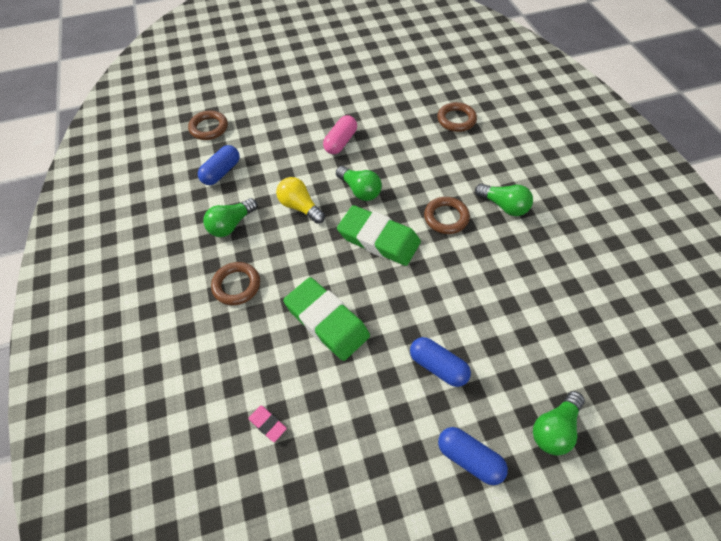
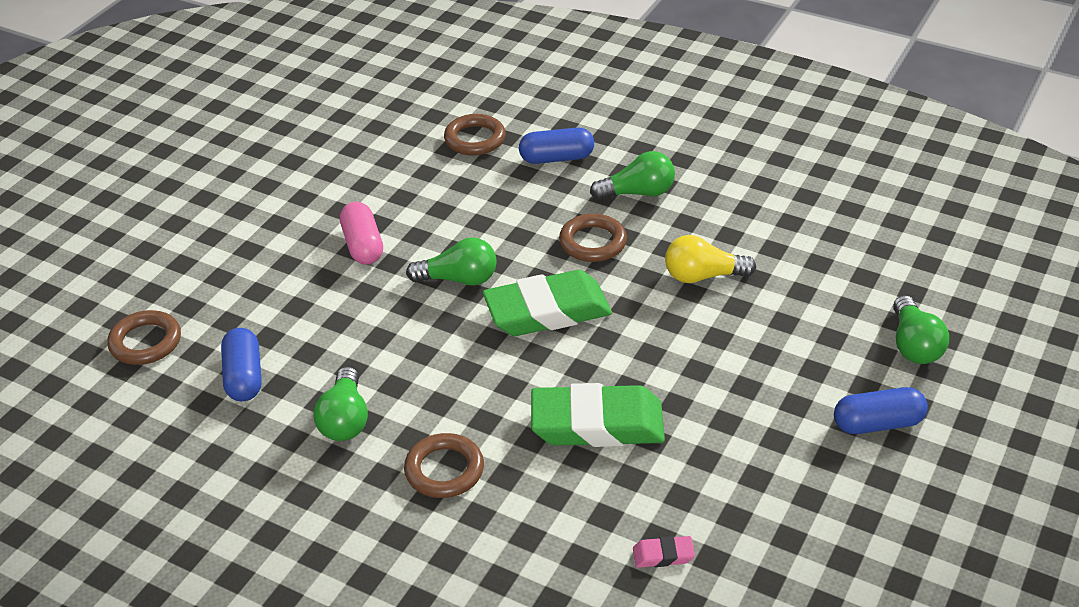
camera: 45 degrees left, 15 degrees down
(300, 207) = (408, 343): yellow light bulb -> yellow light bulb (703, 276)
(438, 366) = (758, 376): blue capsule -> blue capsule (556, 158)

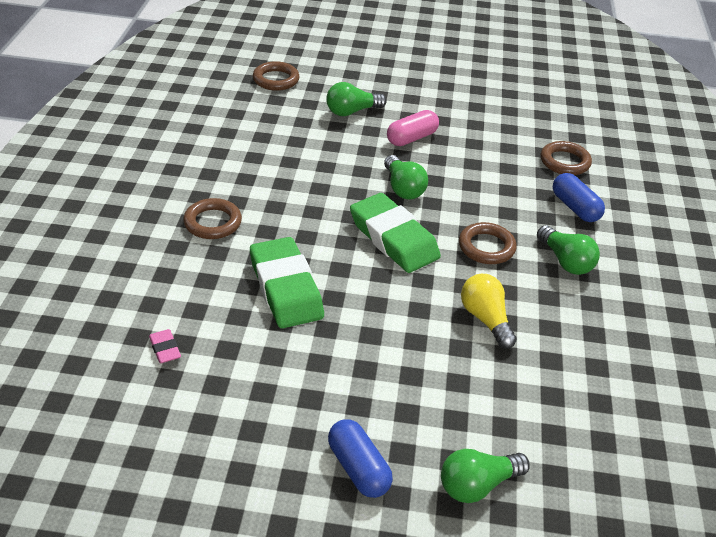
camera: 65 degrees right, 0 degrees up
(244, 377) = (263, 122): blue capsule -> none
(345, 419) = (242, 170): green light bulb -> green light bulb (352, 111)

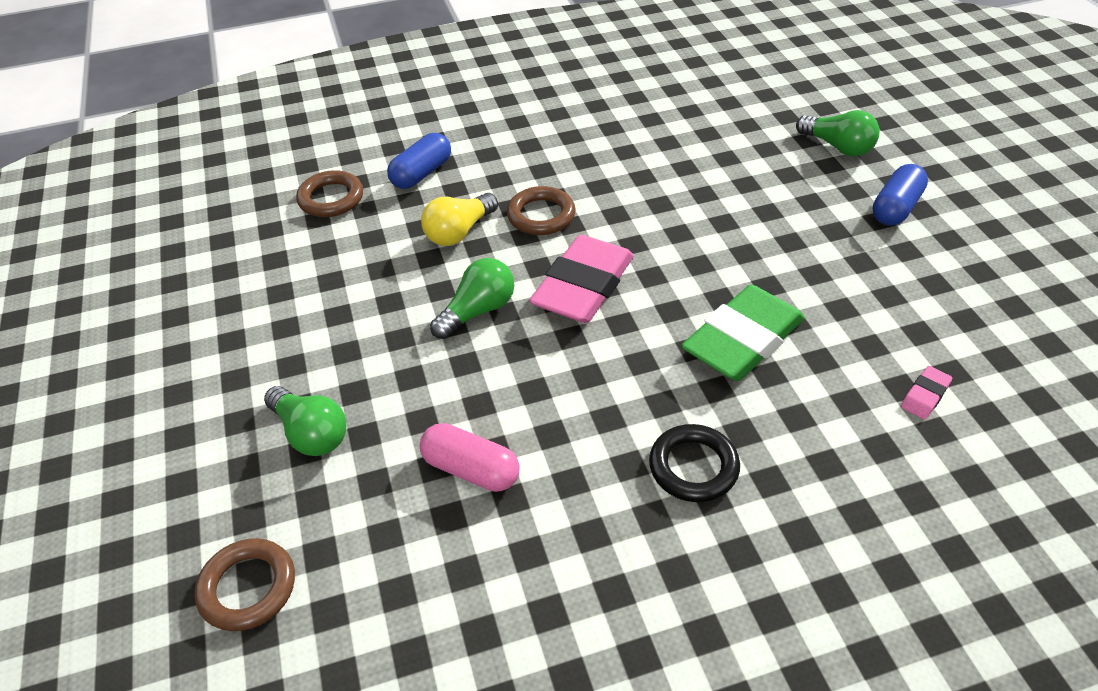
camera: 110 degrees left, 5 degrees up
(213, 222) = (693, 467): brown ring -> black ring
(393, 238) = (583, 286): green eraser -> pink eraser
(411, 138) = (352, 341): pink capsule -> pink capsule (471, 469)
(485, 319) = (652, 188): yellow light bulb -> yellow light bulb (459, 232)
(565, 261) = (521, 161): green light bulb -> none

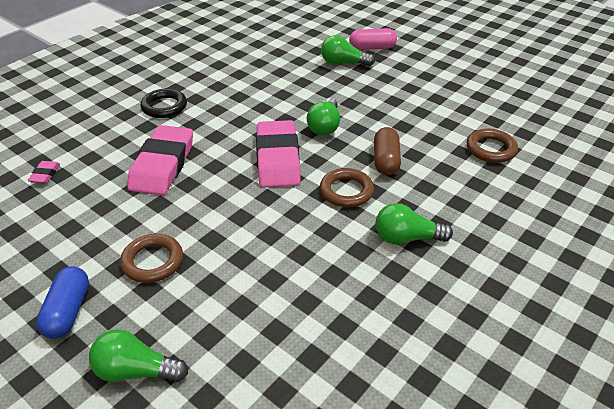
camera: 145 degrees right, 5 degrees down
(248, 588) = (310, 29): brown ring -> brown ring (152, 261)
(422, 173) = (462, 188): blue capsule -> none
(459, 232) = (385, 160): yellow light bulb -> brown capsule
(471, 469) = (263, 75): pink capsule -> pink capsule (372, 48)
(531, 153) = (406, 238): none -> green light bulb
(743, 340) = (163, 165): green eraser -> pink eraser

